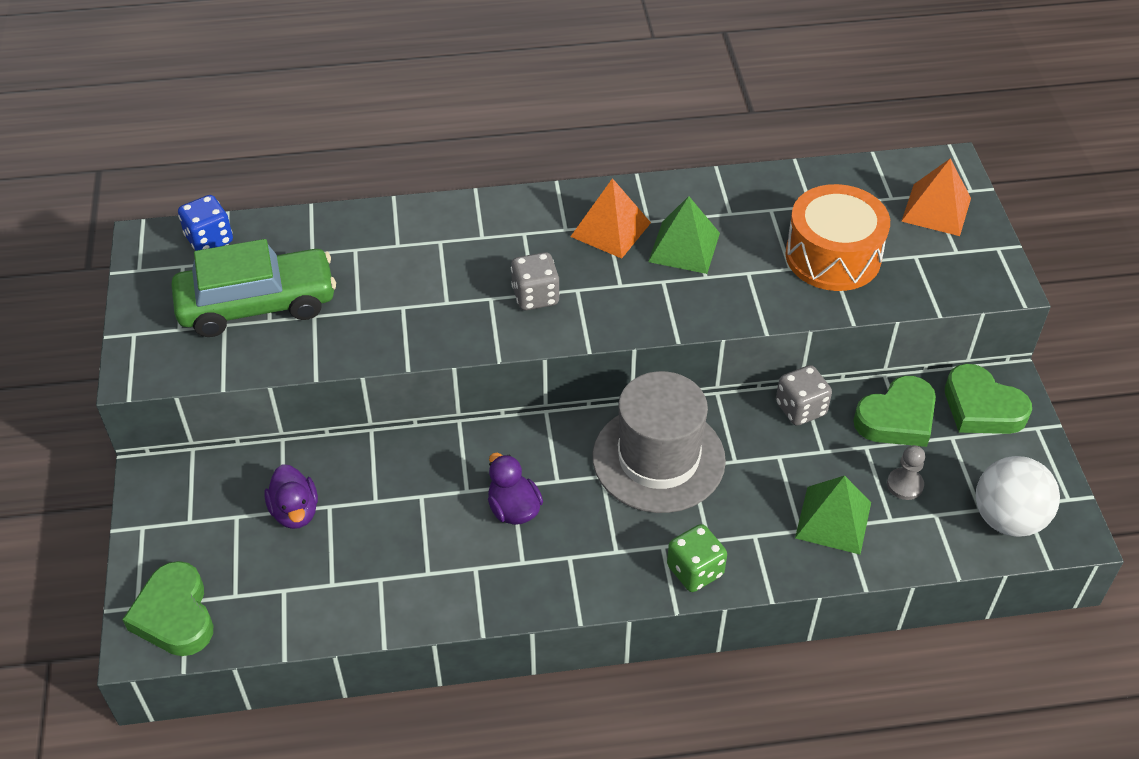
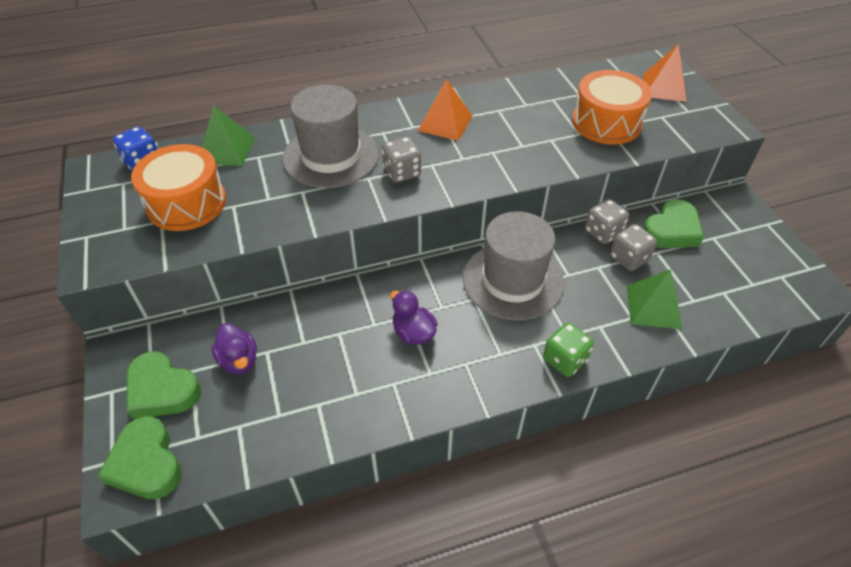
camera: 10 degrees left, 0 degrees up
(257, 304) = (186, 203): green car -> orange drum
(448, 261) = (331, 156): none -> grey hat
(684, 247) = (501, 128): green pyramid -> green pyramid (226, 150)
(823, 450) = (629, 258): none -> grey dice
(905, 485) = (694, 274): grey pawn -> none
(982, 407) = (726, 215): green heart -> green heart (162, 390)
(1007, 519) = (775, 288): white ball -> none

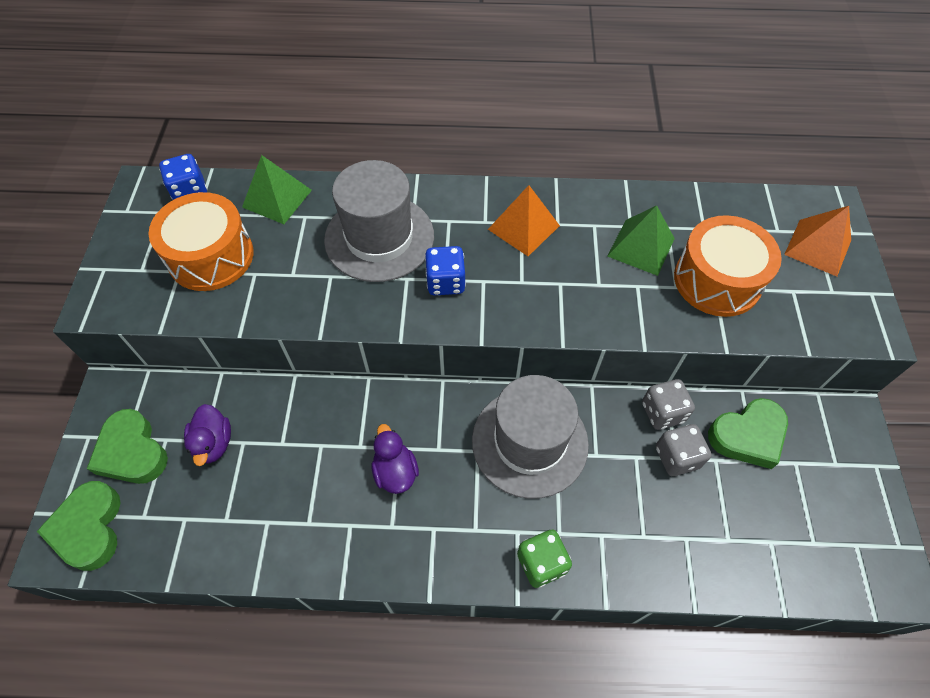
camera: 20 degrees right, 10 degrees up
(402, 172) = (445, 282): grey dice -> blue dice
(653, 306) = (675, 531): green pyramid -> green pyramid (641, 247)

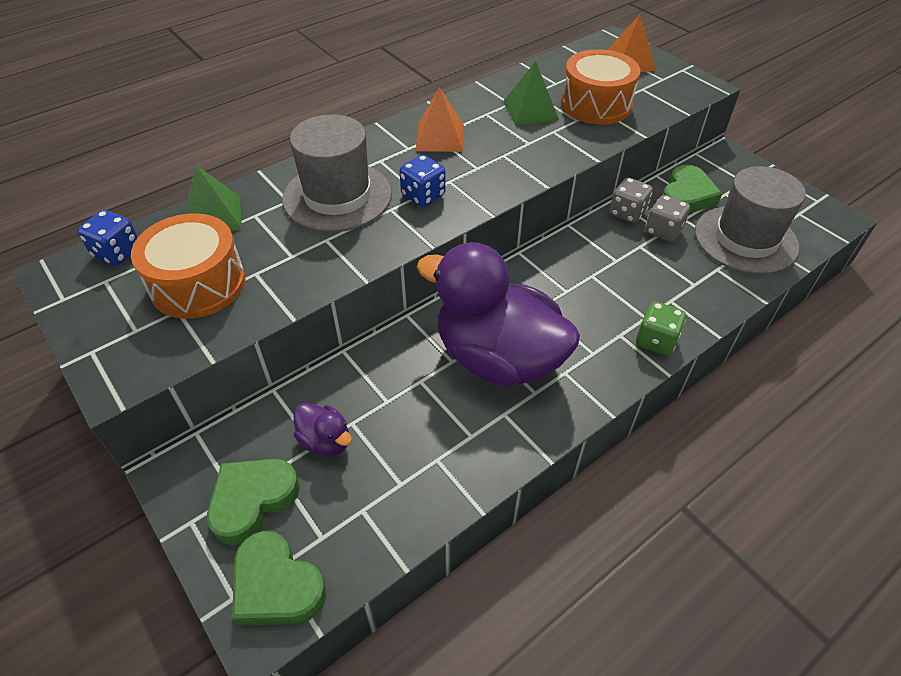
camera: 40 degrees left, 10 degrees down
(132, 452) = (252, 500): green heart -> green heart turned 120 degrees clockwise
(395, 471) = (498, 358): purple duck -> purple duck, size x2.44
(529, 442) = (568, 280): grey hat -> grey hat (745, 239)

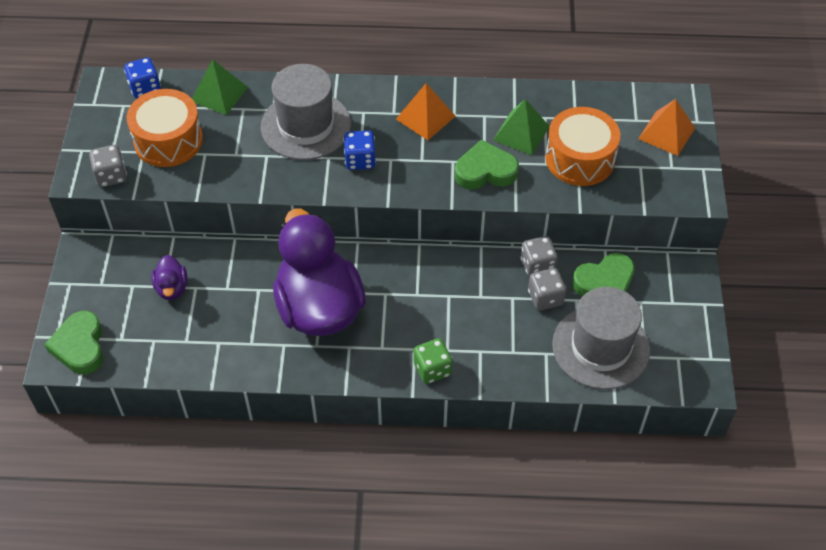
camera: 40 degrees right, 5 degrees up
(160, 355) = (111, 176): none -> grey dice
(252, 500) = (107, 294): green heart -> green heart (485, 171)

